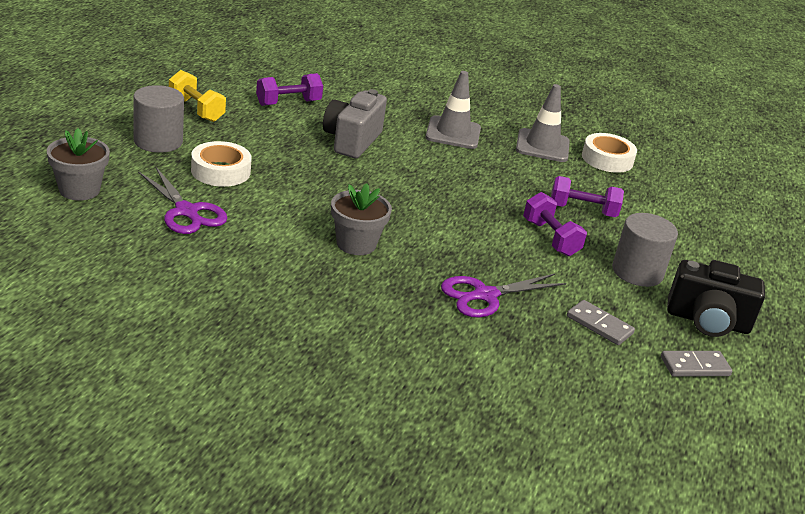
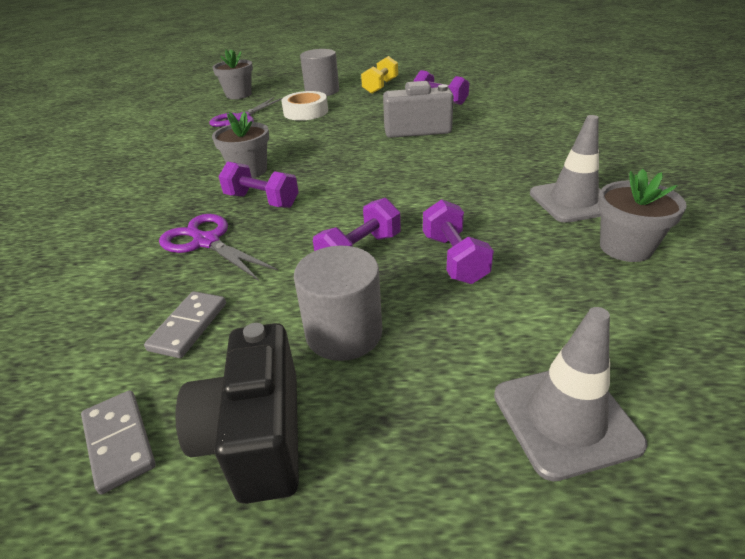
camera: 75 degrees right, 5 degrees up
(430, 253) = (262, 200): none -> purple dumbbell
(453, 133) = (508, 156): grey traffic cone -> grey traffic cone (565, 419)
(607, 159) = (625, 247): white tape -> grey flower pot

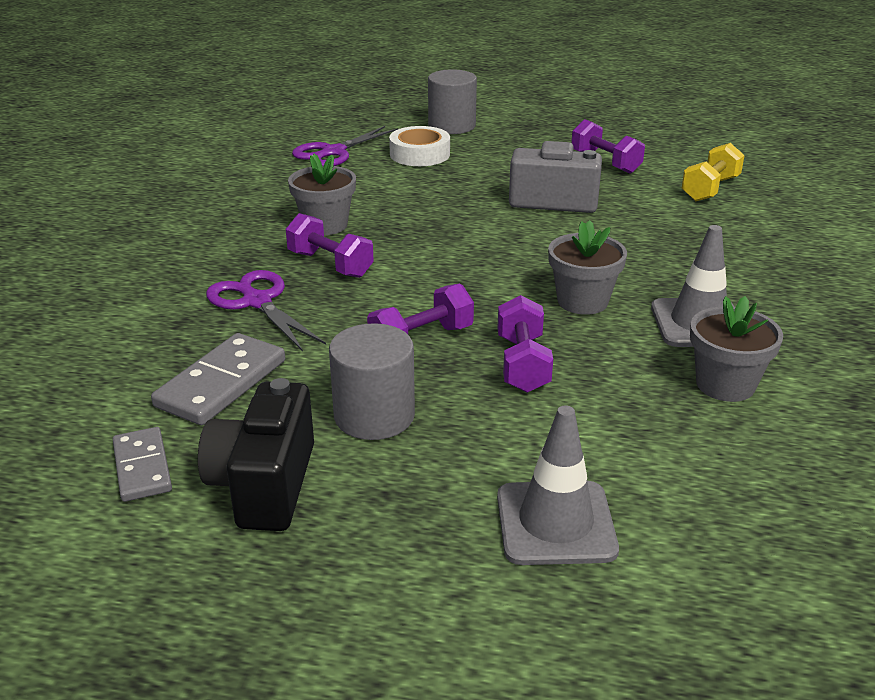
camera: 10 degrees right, 5 degrees down
(188, 326) = (221, 383): grey domino -> grey domino, size x1.53
(239, 95) = (340, 115): grey flower pot -> grey flower pot (582, 301)
(380, 86) = (534, 130): yellow dumbbell -> yellow dumbbell (710, 189)

